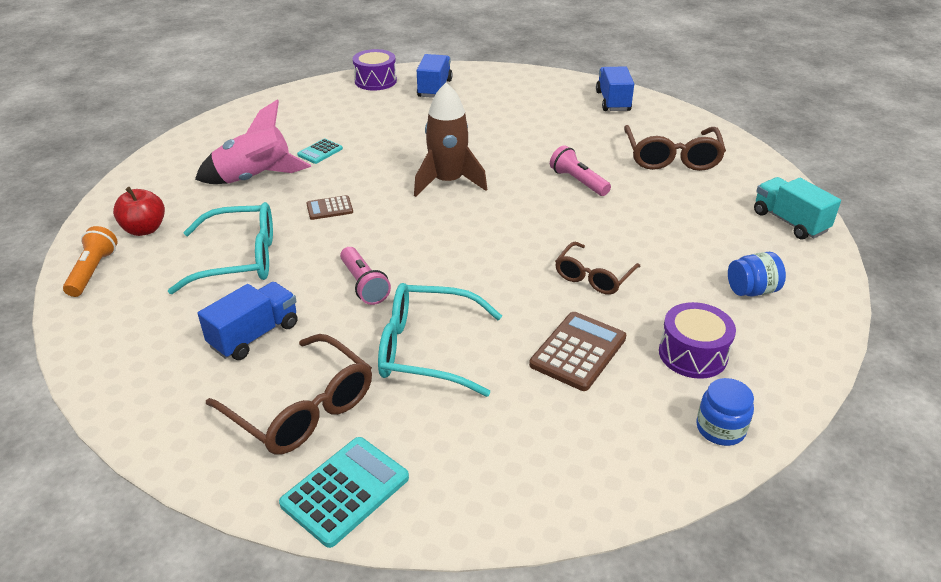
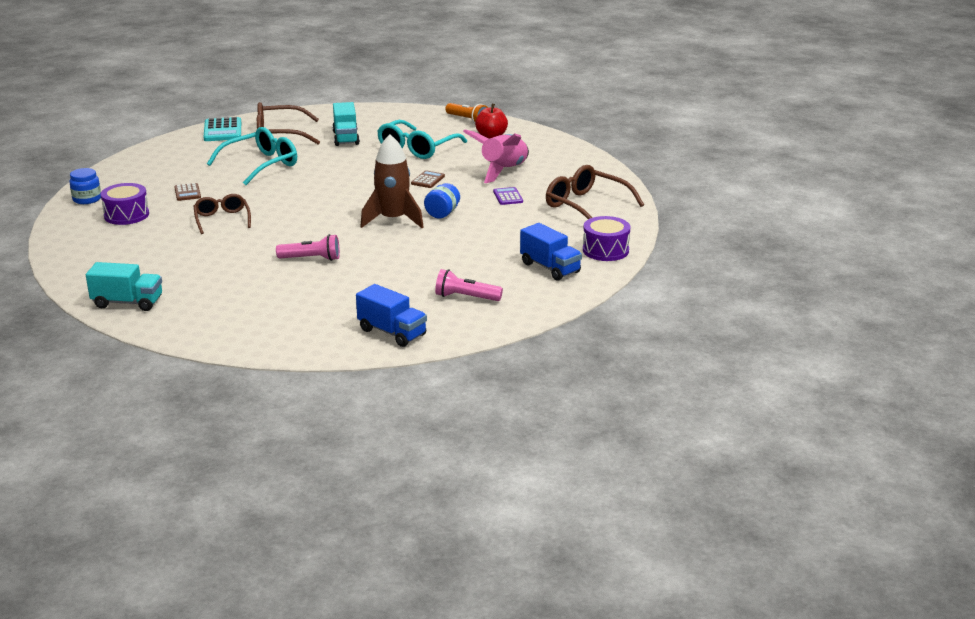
camera: 130 degrees right, 10 degrees down
(254, 335) = (346, 138): blue truck -> turquoise truck
(320, 152) = (508, 197): turquoise calculator -> purple calculator
(364, 285) = (336, 167): pink flashlight -> pink flashlight (465, 297)
(578, 351) = (187, 192): brown calculator -> brown calculator, size x0.58
(671, 157) = (269, 307): brown glasses -> brown glasses (586, 206)
(751, 290) = (119, 253): blue jar -> blue jar (442, 213)

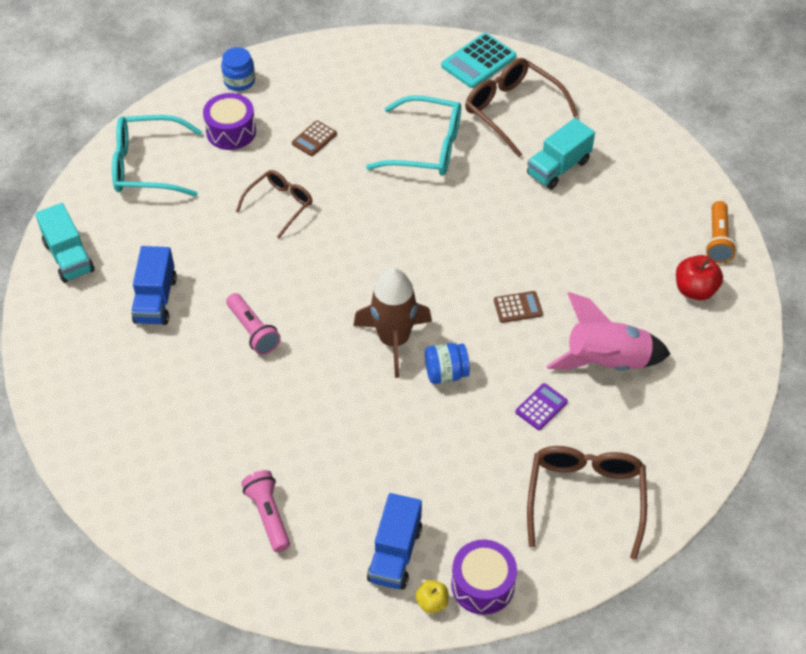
camera: 55 degrees right, 25 degrees up
(392, 332) = (151, 497): blue truck -> blue truck (155, 300)
(417, 148) = (591, 245): turquoise glasses -> turquoise glasses (147, 166)
(598, 268) = (432, 602): none -> yellow apple

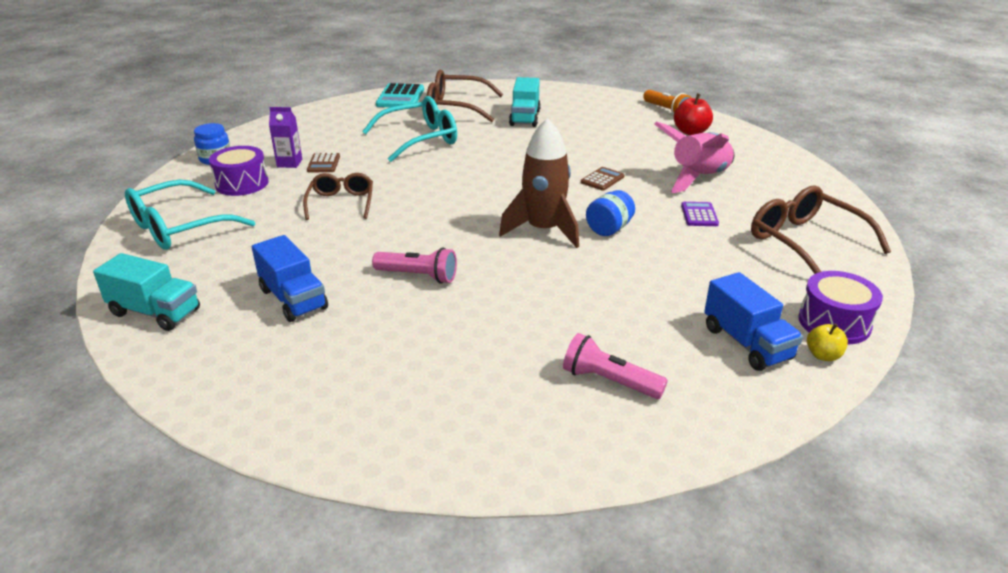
camera: 40 degrees left, 20 degrees down
(289, 122) = (289, 163): none -> purple carton

